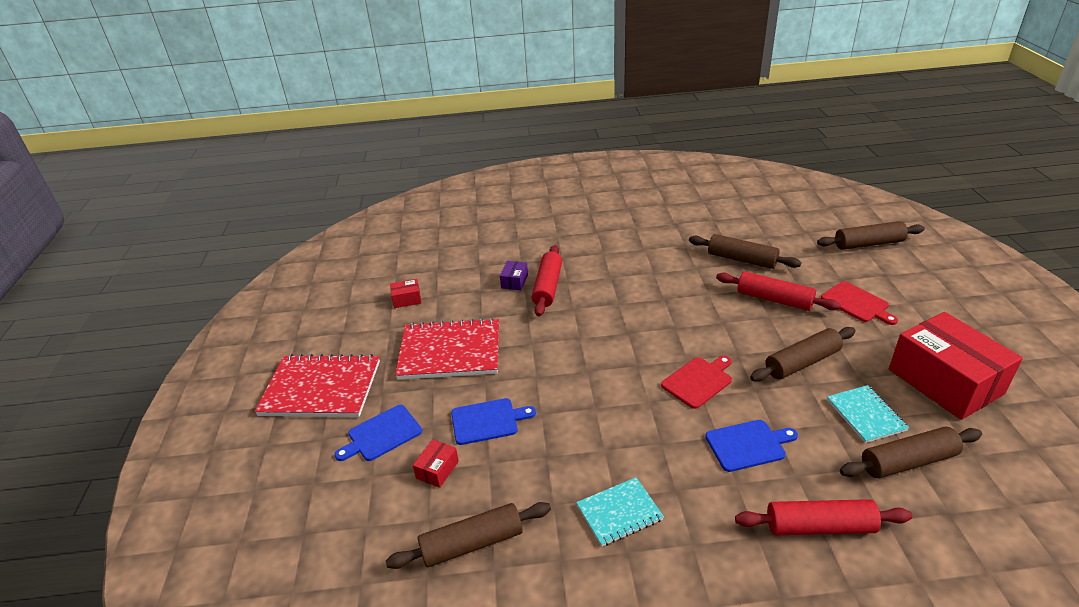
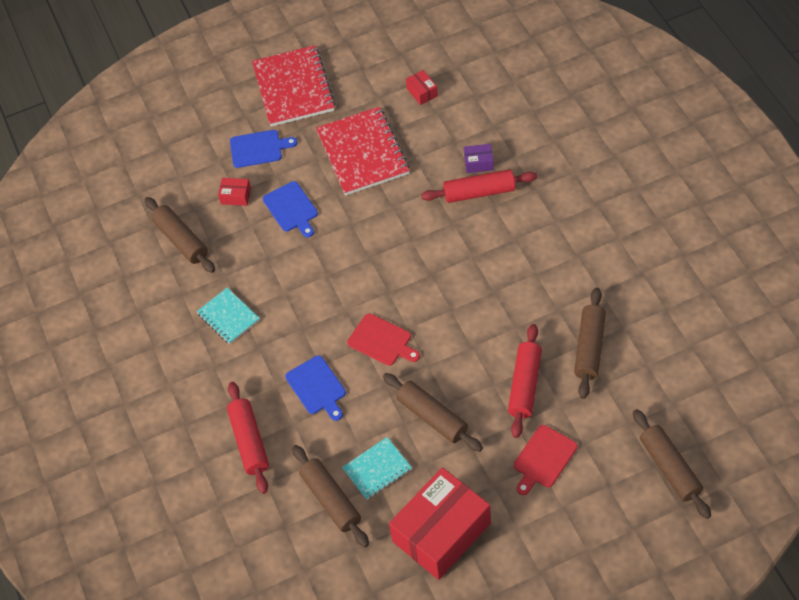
camera: 75 degrees right, 20 degrees up
(382, 434) = (258, 148): blue cutting board -> blue cutting board turned 135 degrees clockwise

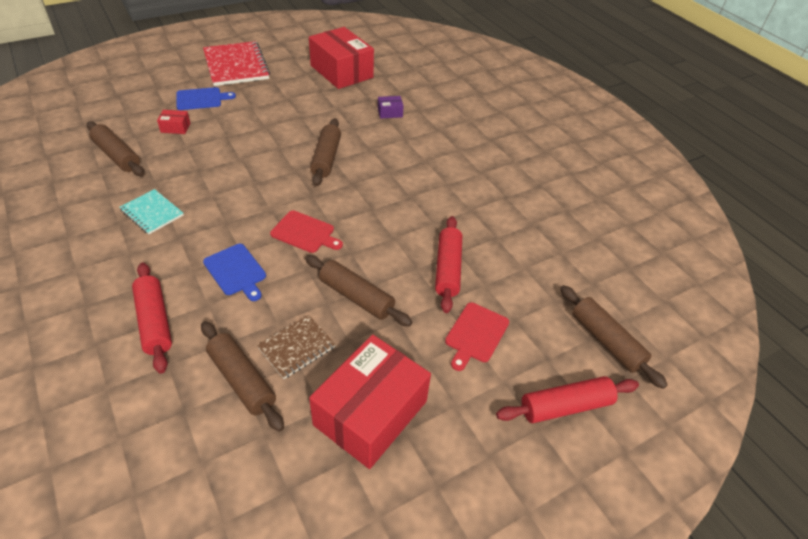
camera: 15 degrees left, 10 degrees down
(291, 208) = (225, 137): blue cutting board -> none
(363, 153) = (291, 104): red notebook -> none
(377, 469) = (297, 347): turquoise notebook -> brown notebook
(422, 92) = (341, 71): red box -> red box, size x2.49
(479, 192) = (392, 130): red rolling pin -> red rolling pin (565, 406)
(589, 347) = (504, 239): brown rolling pin -> brown rolling pin (326, 158)

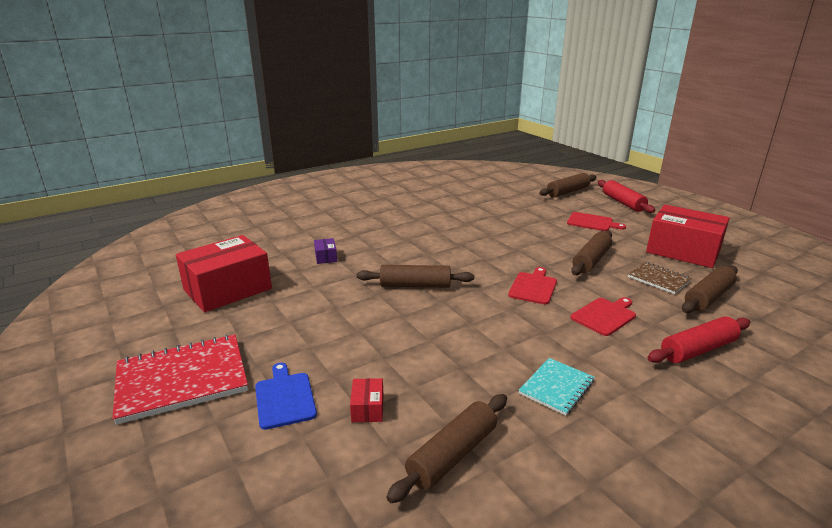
camera: 90 degrees left, 20 degrees down
(236, 271) = (604, 315): blue cutting board -> red cutting board
(448, 269) = (538, 230): red rolling pin -> none

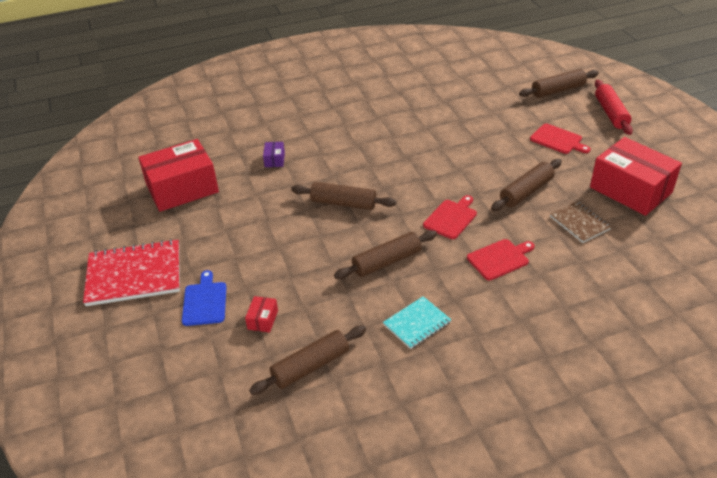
camera: 15 degrees right, 15 degrees up
(698, 350) = (562, 305): red rolling pin -> none
(708, 297) = (614, 251): brown rolling pin -> brown rolling pin (386, 262)

